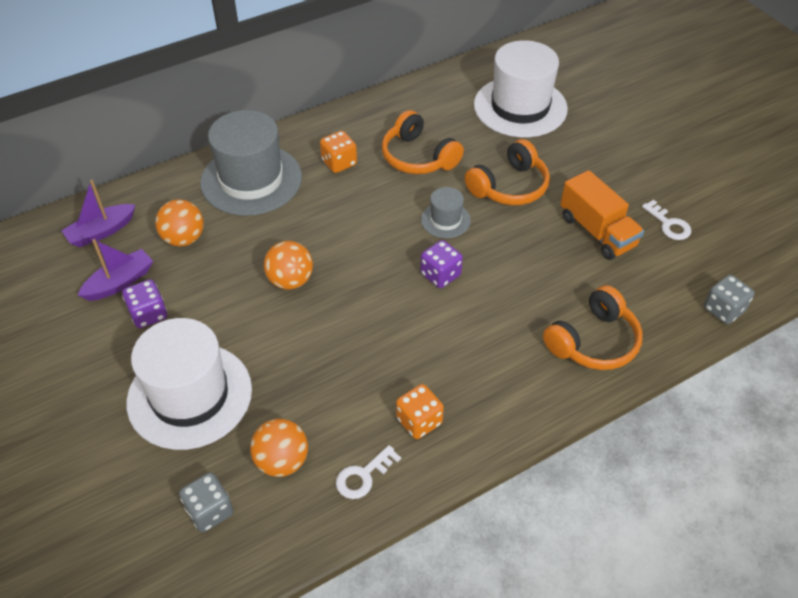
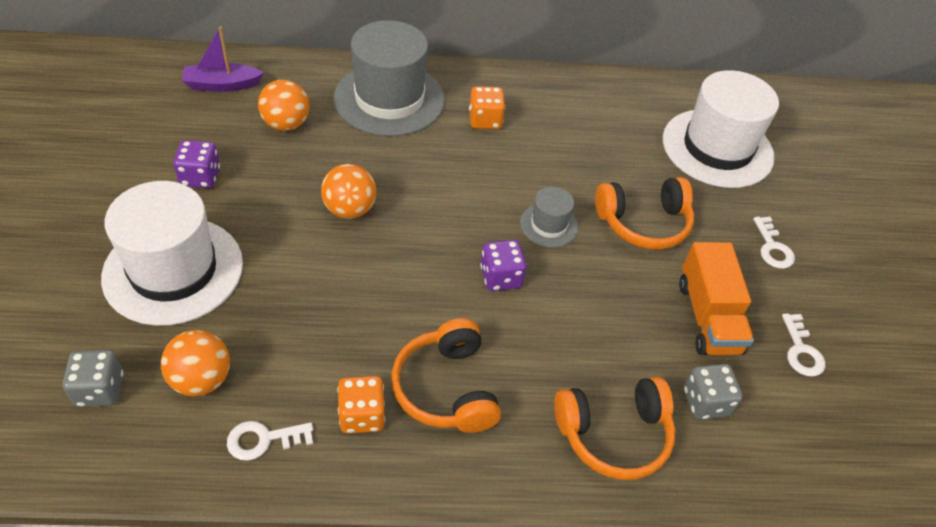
camera: 25 degrees right, 0 degrees up
(120, 282) = (200, 136): purple boat -> none
(418, 157) = (569, 150): orange headphones -> orange headphones (446, 388)
(605, 162) = (772, 247): none -> white key
(723, 310) = (800, 483): grey dice -> grey dice (705, 402)

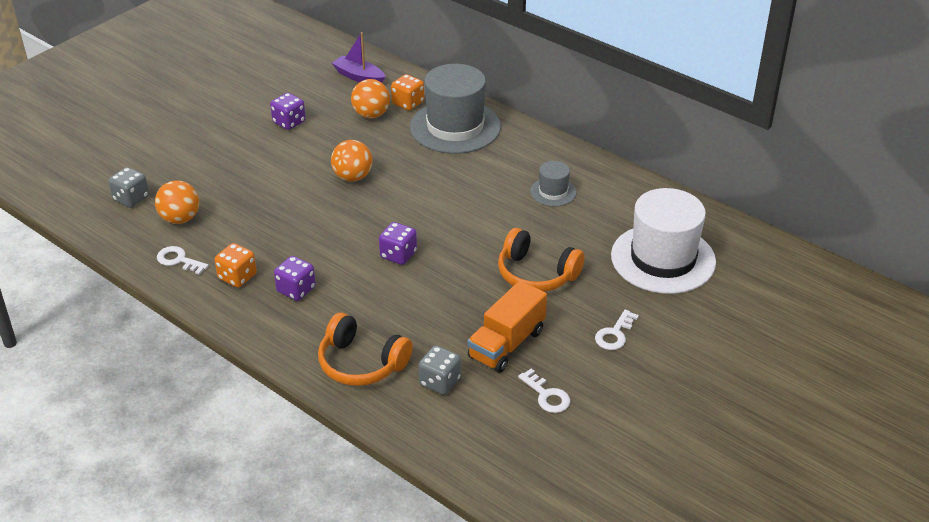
camera: 45 degrees right, 10 degrees down
(173, 270) = (223, 162): white hat -> none
(446, 388) = (296, 290): orange headphones -> purple dice
(485, 120) = (505, 166): orange dice -> orange dice (408, 103)
(549, 225) = (467, 243): grey hat -> grey hat (553, 192)
(801, 350) = (547, 395): white key -> white key turned 75 degrees counterclockwise

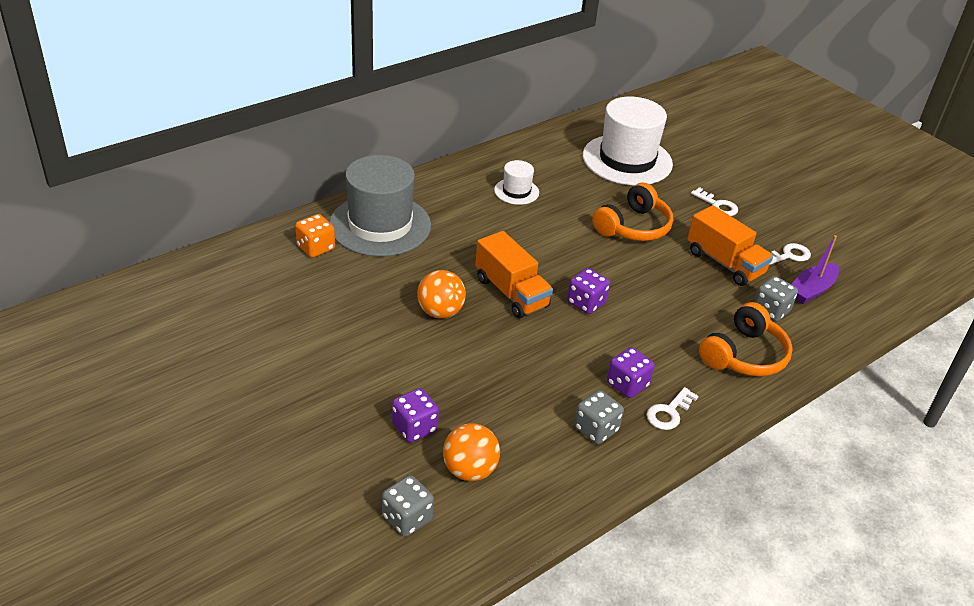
camera: 80 degrees left, 0 degrees up
(179, 260) = (553, 479): white key -> white key (669, 412)
(237, 277) = (596, 429): orange dice -> grey dice
(289, 122) = (303, 346): purple dice -> purple dice (414, 427)
(359, 77) = (236, 274): purple boat -> purple boat (812, 290)
(371, 114) = (323, 278): orange ball -> none
(394, 210) = (511, 293): none -> orange truck
(553, 192) = (516, 191): grey hat -> white hat

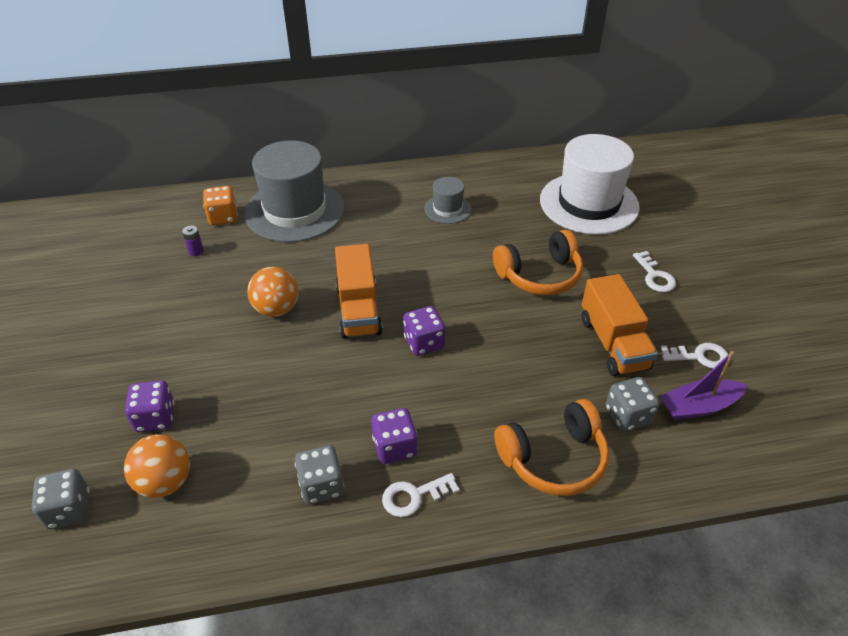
camera: 30 degrees right, 5 degrees up
(318, 284) = (196, 251): none -> purple battery
(516, 191) = (447, 209): white hat -> grey hat

